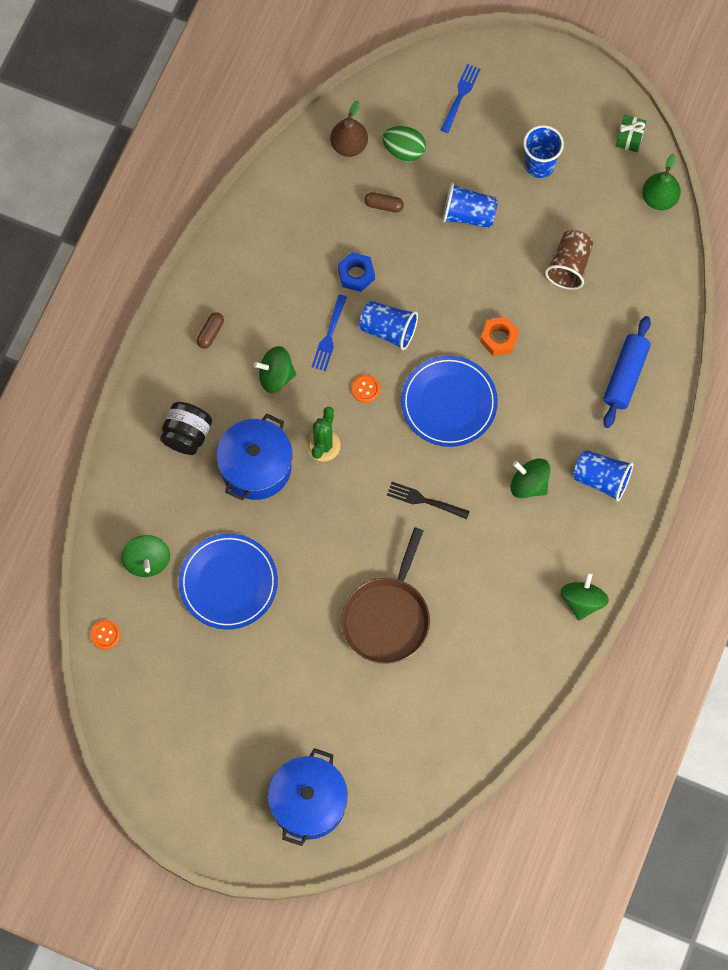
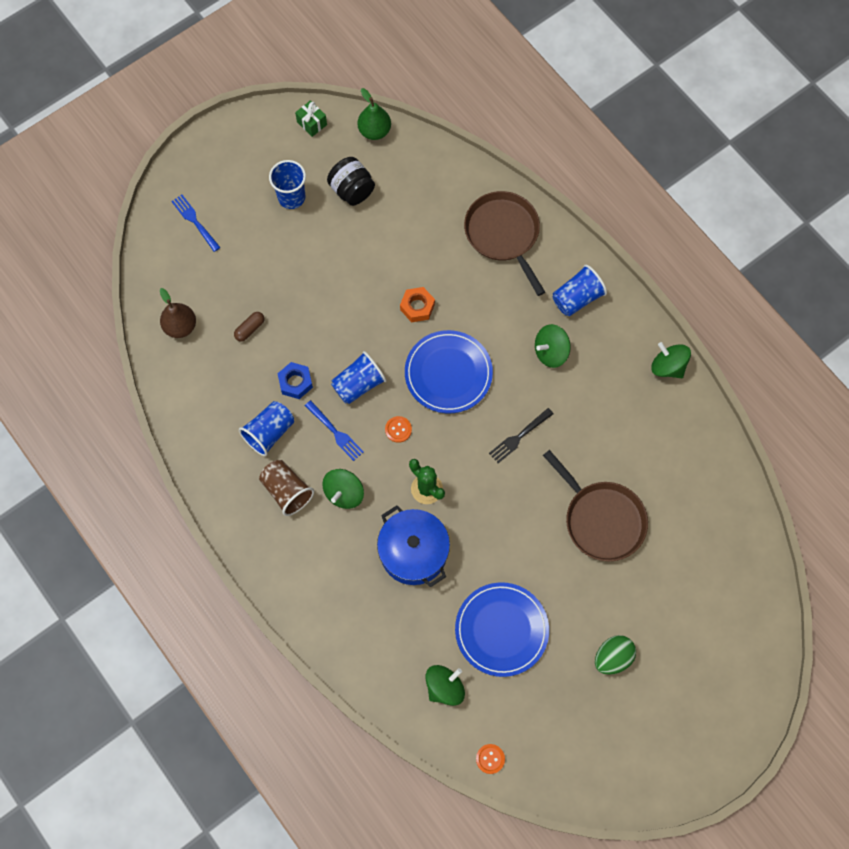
camera: 60 degrees left, 0 degrees up
(147, 561) = (444, 687): green spinning top -> green spinning top turned 60 degrees counterclockwise
(187, 435) = (352, 593): black jar -> black jar (352, 190)
(210, 333) = (274, 524): brown capsule -> none
(308, 802) = (724, 668): blue pot -> none
(404, 151) = (213, 288): green egg -> green egg (612, 657)
(468, 215) = (299, 271): blue cup -> blue cup (269, 432)
(569, 266) = (389, 223): brown cup -> brown cup (287, 491)
(625, 376) = (503, 234): blue rolling pin -> brown pan

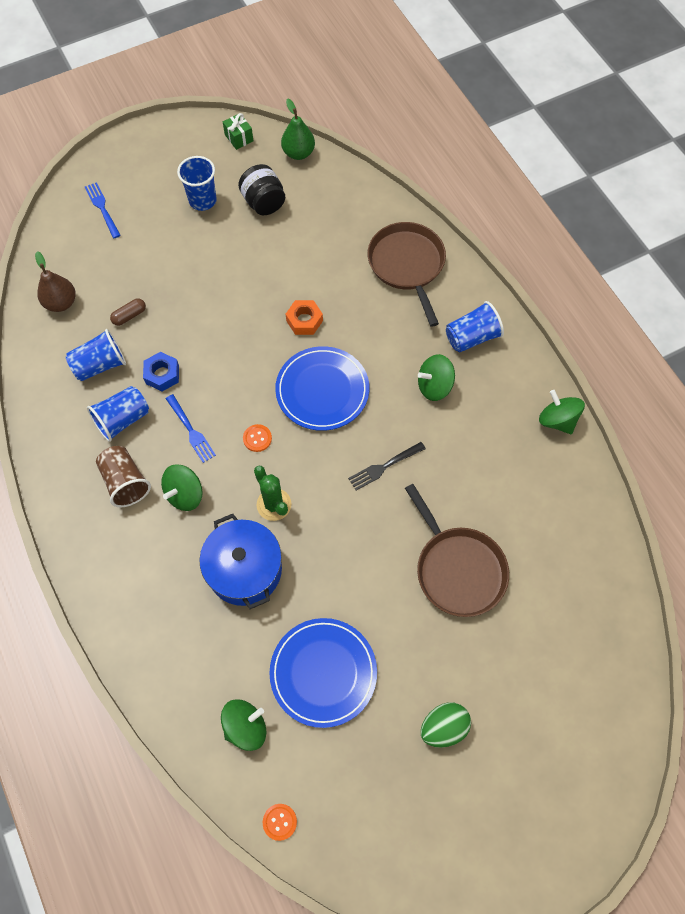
camera: 10 degrees right, 5 degrees down
(358, 384) = (226, 386): blue cup -> blue cup (100, 365)

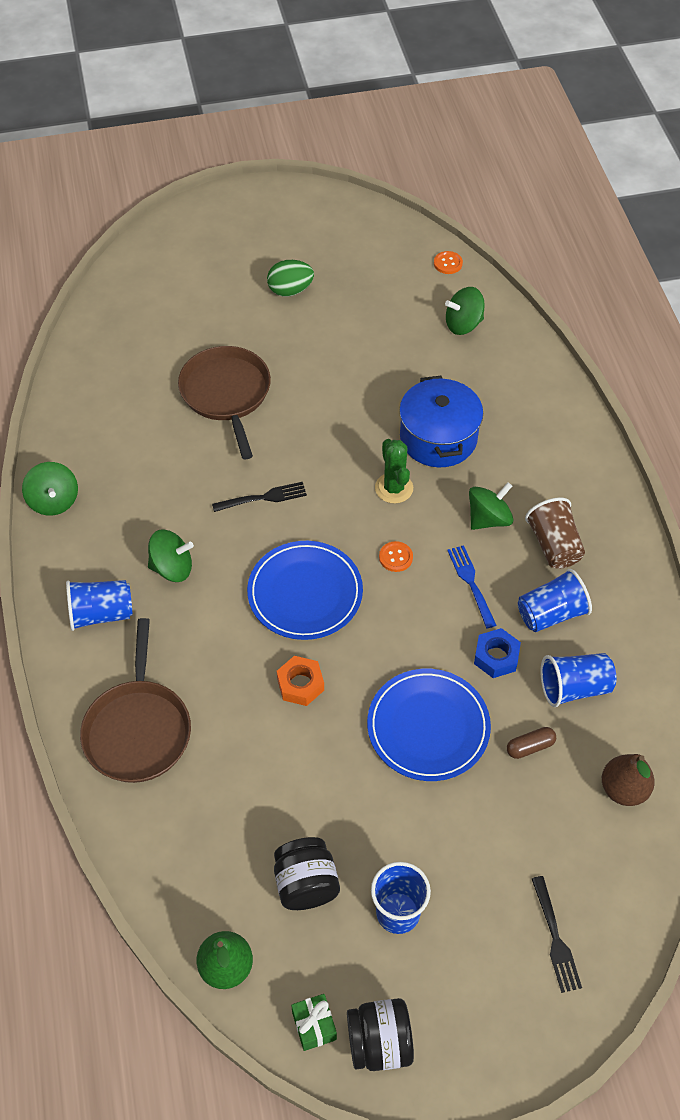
camera: 165 degrees left, 10 degrees down
(102, 209) = (555, 937): blue fork -> black fork
(200, 139) = (379, 1042): none -> black jar
(323, 672) = (383, 346): blue plate -> blue plate (428, 727)

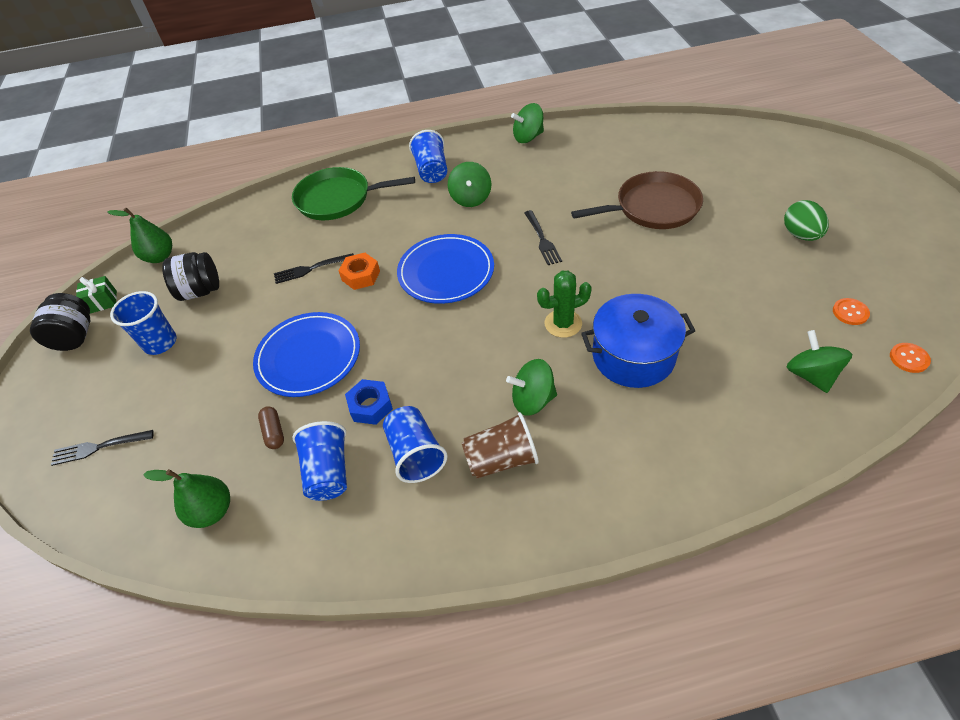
camera: 95 degrees right, 5 degrees down
(138, 729) = (338, 199): brown pan -> green pan
(280, 745) = (311, 268): none -> black fork
(395, 557) = (483, 328): orange button -> orange button (850, 312)
(471, 584) = (453, 386): blue fork -> none
(488, 518) = (532, 400): green spinning top -> green spinning top turned 120 degrees clockwise
(623, 789) = (212, 511): brown pear -> green pear

